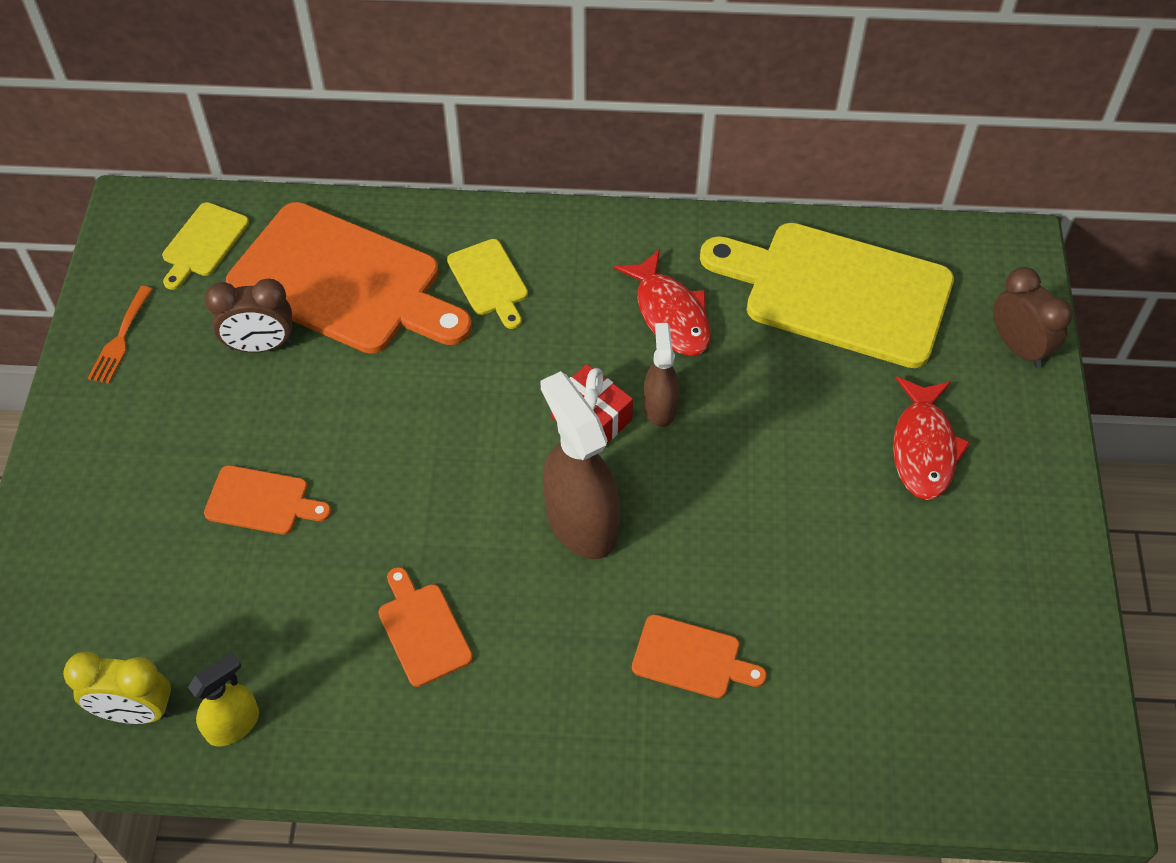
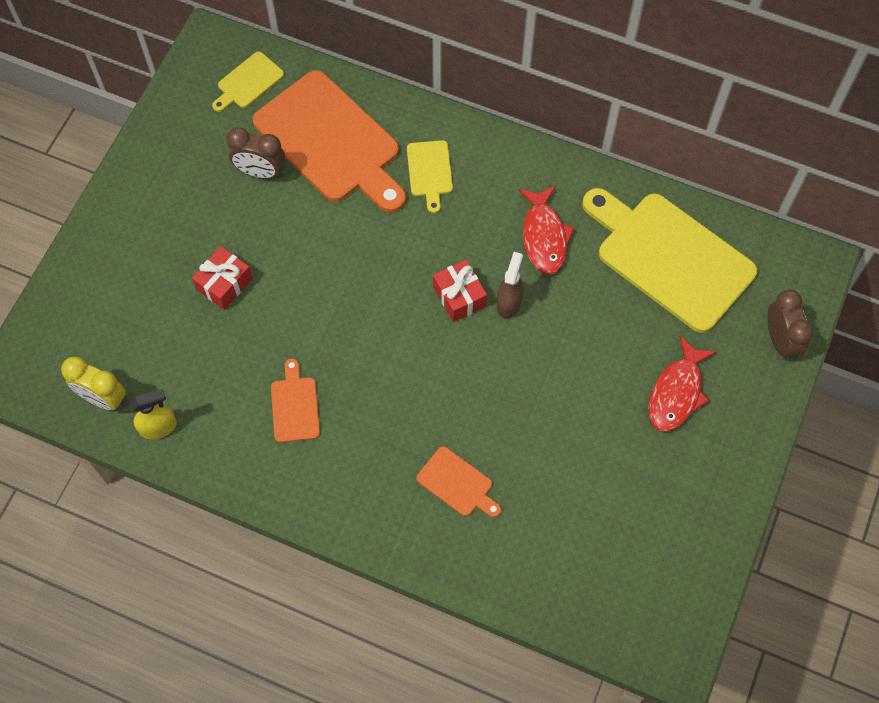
camera: 20 degrees right, 10 degrees up
(120, 339) = (172, 138): orange fork -> none
(261, 501) = (224, 284): orange cutting board -> red gift
(581, 522) = (423, 367): brown spray bottle -> none

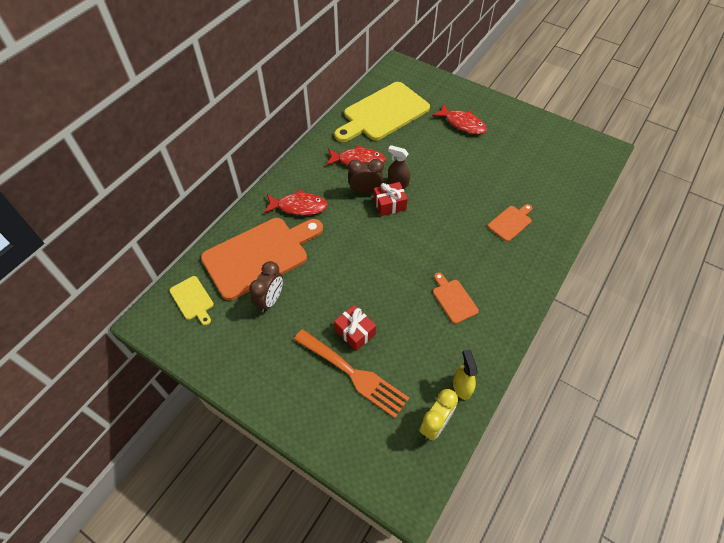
camera: 80 degrees left, 10 degrees down
(162, 293) = (354, 374): none -> orange fork
(295, 406) = (453, 299): orange cutting board -> orange cutting board turned 60 degrees clockwise
(430, 172) = (299, 206): yellow cutting board -> red fish
(780, 340) = (438, 83): brown clock -> brown clock (365, 191)

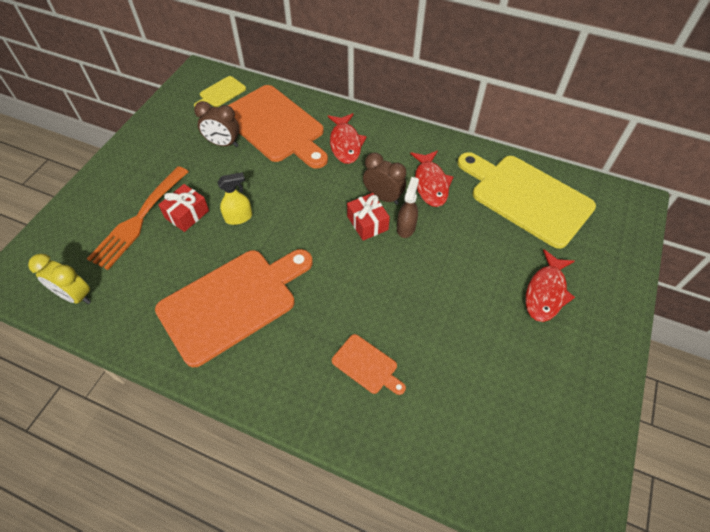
camera: 80 degrees right, 0 degrees up
(365, 191) = (383, 197): brown clock -> brown clock turned 45 degrees counterclockwise
(453, 299) = (232, 302): orange cutting board -> orange cutting board, size x2.23
(462, 386) = (117, 318): yellow spray bottle -> yellow spray bottle (239, 217)

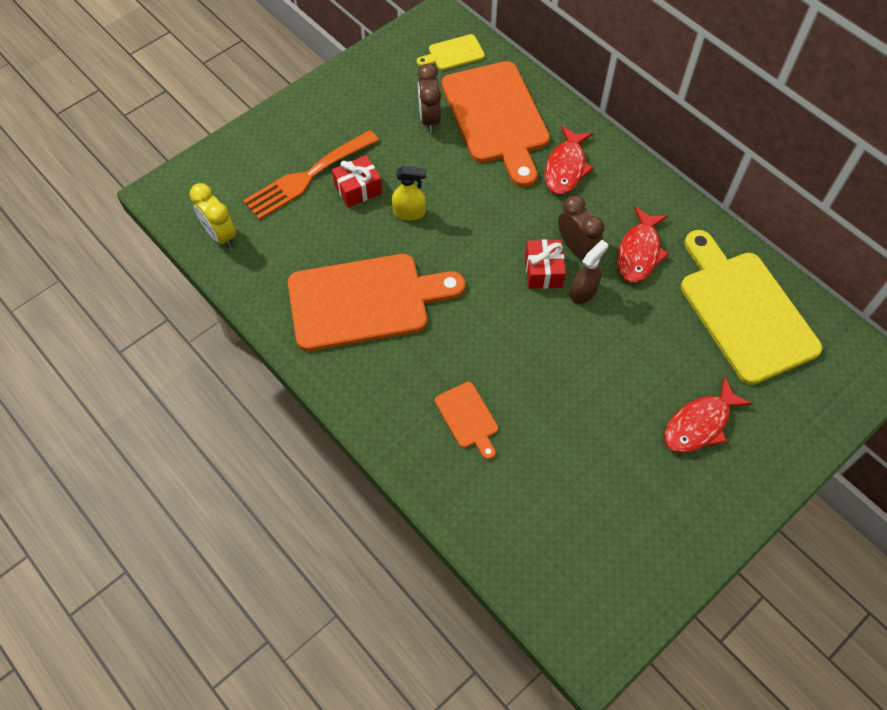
camera: 25 degrees right, 5 degrees up
(223, 143) = (429, 119): brown clock -> brown clock turned 45 degrees clockwise

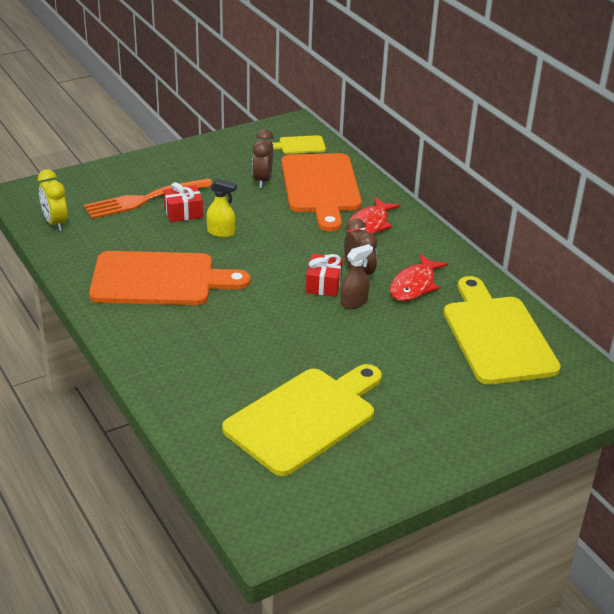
camera: 10 degrees right, 25 degrees down
(468, 418) = (217, 365): orange cutting board -> none
(581, 475) = (304, 418): none -> yellow cutting board
(700, 424) = (428, 402): red fish -> none

